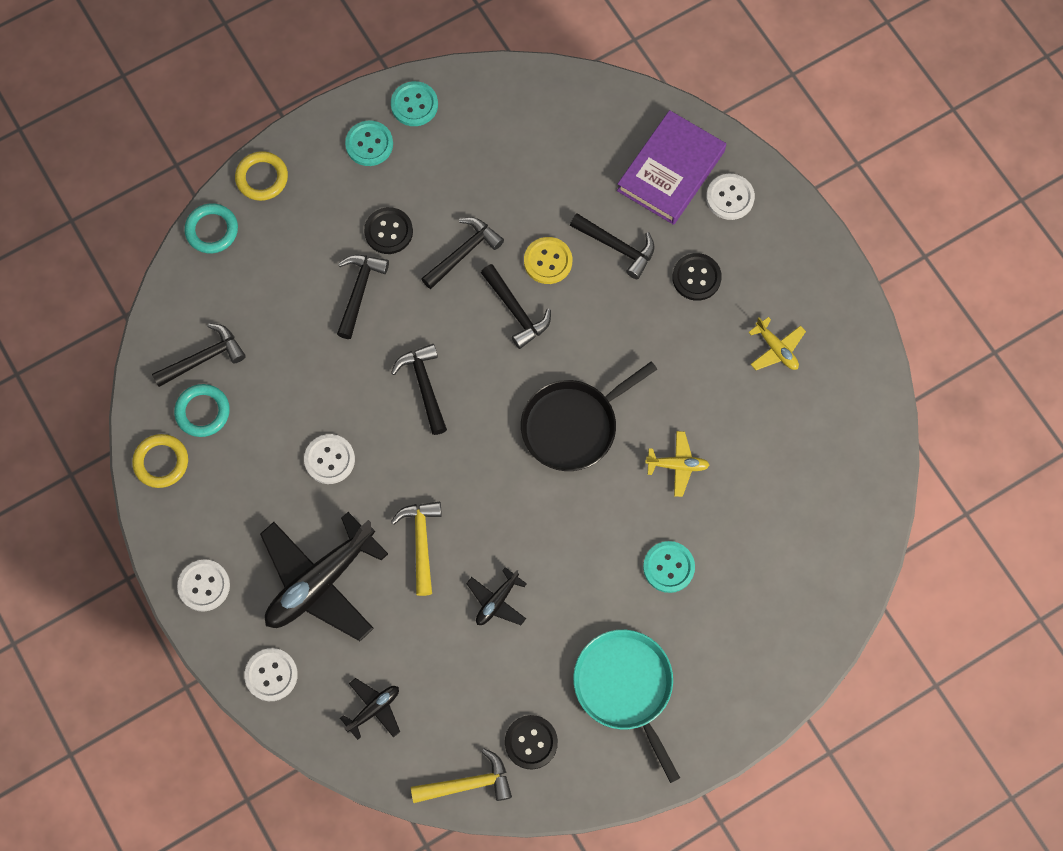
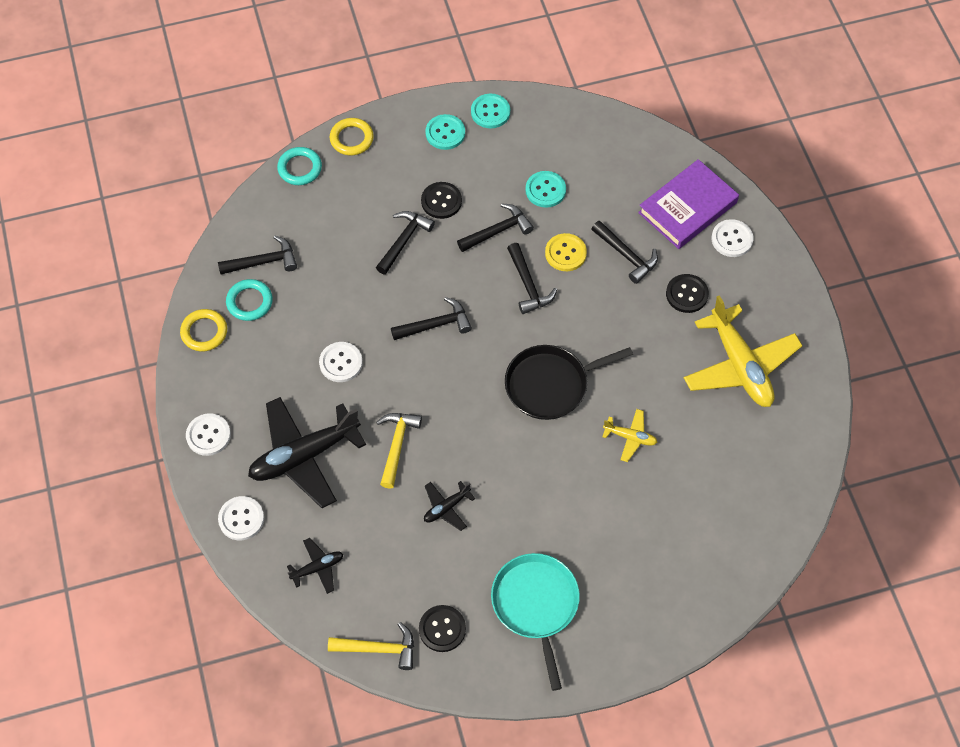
camera: 15 degrees right, 10 degrees down
(424, 386) = (435, 325): black hammer -> black hammer turned 75 degrees clockwise
(668, 567) = (600, 517): turquoise button -> turquoise button (545, 190)
(776, 349) = (740, 365): yellow plane -> yellow plane, size x2.16

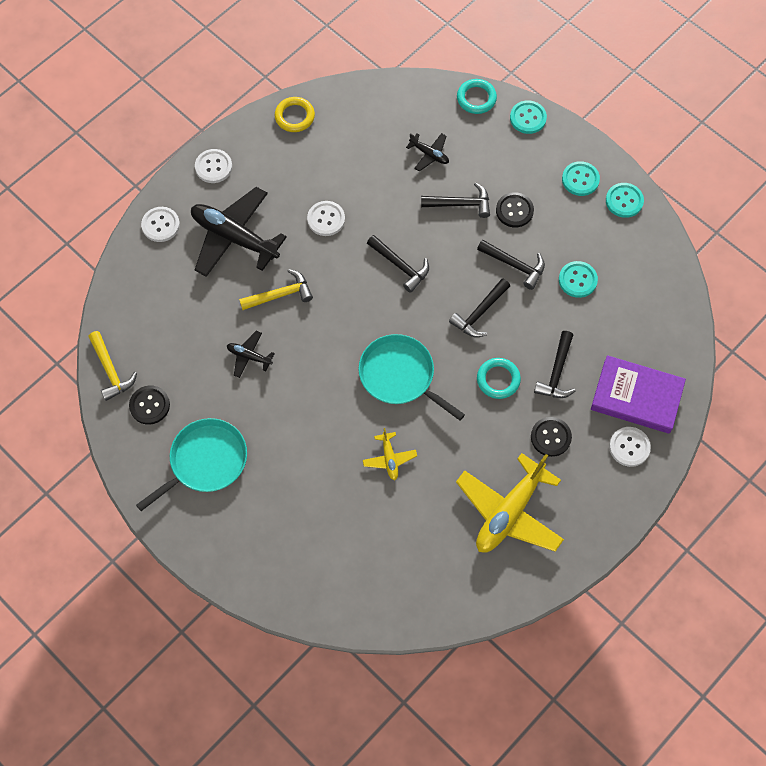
camera: 60 degrees right, 5 degrees up
(249, 302) = (338, 131): turquoise ring -> turquoise ring (498, 379)
(263, 262) = (378, 120): black hammer -> none
(317, 568) = (151, 296): black plane -> black plane (429, 154)
(351, 139) = (528, 118): yellow ring -> turquoise button
(550, 385) = (400, 376): black pan -> turquoise pan
(565, 253) = (528, 325): yellow button -> none

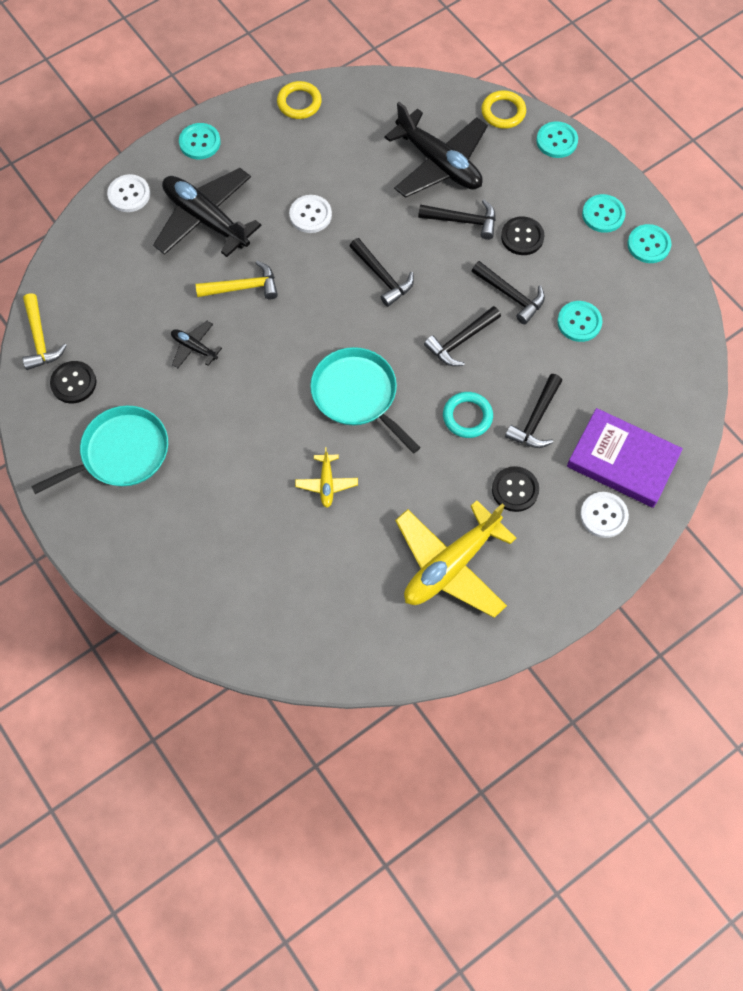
camera: 10 degrees right, 0 degrees up
(213, 167) = (200, 142): white button -> turquoise button
(429, 154) = (439, 163): black plane -> black plane, size x2.16
(476, 98) = (503, 112): turquoise ring -> yellow ring

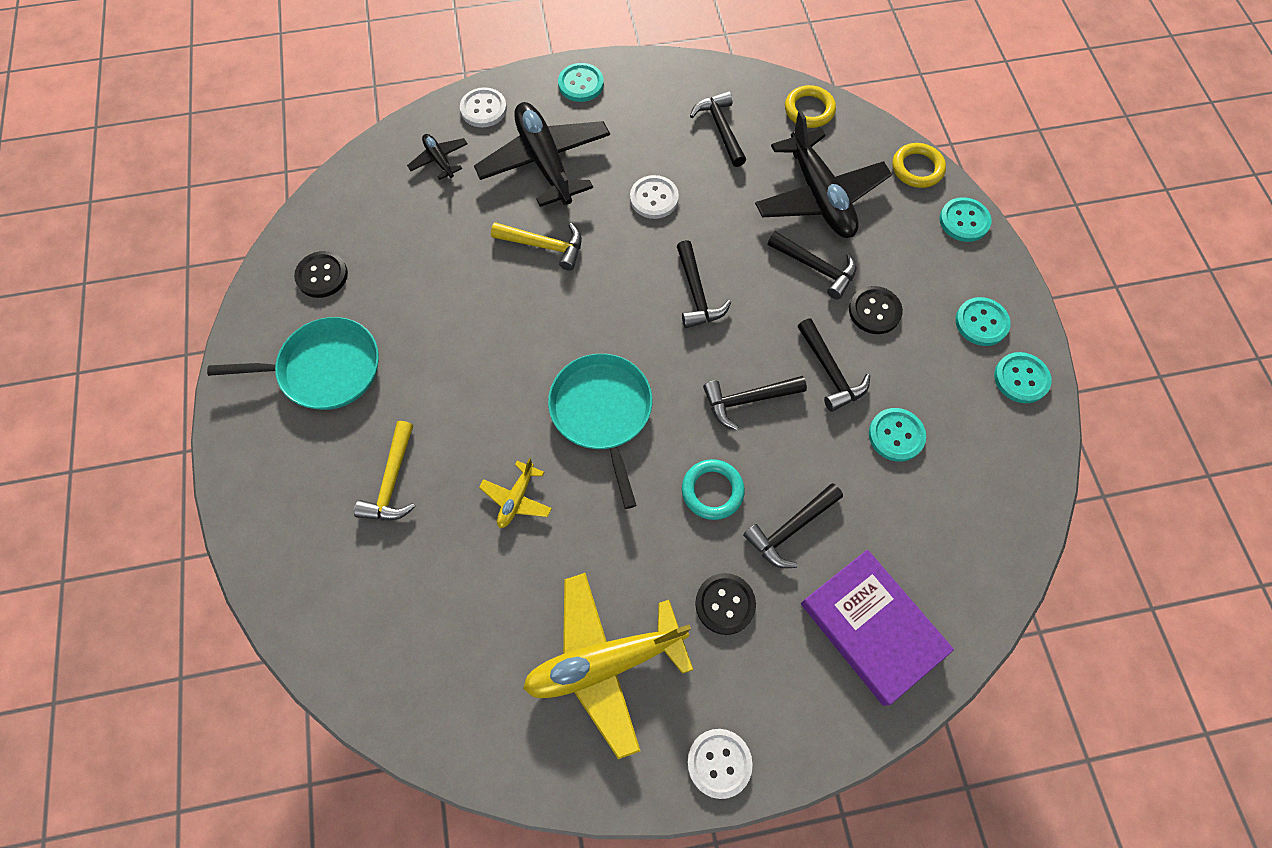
camera: 25 degrees right, 0 degrees up
(40, 339) = (316, 218): yellow hammer -> yellow hammer (392, 481)
(194, 348) = (460, 289): black plane -> black plane (439, 160)
(299, 103) = (702, 81): yellow ring -> yellow ring (809, 110)
(334, 137) = (720, 129): none -> black hammer
(603, 515) = (817, 686): white button -> white button (719, 763)

